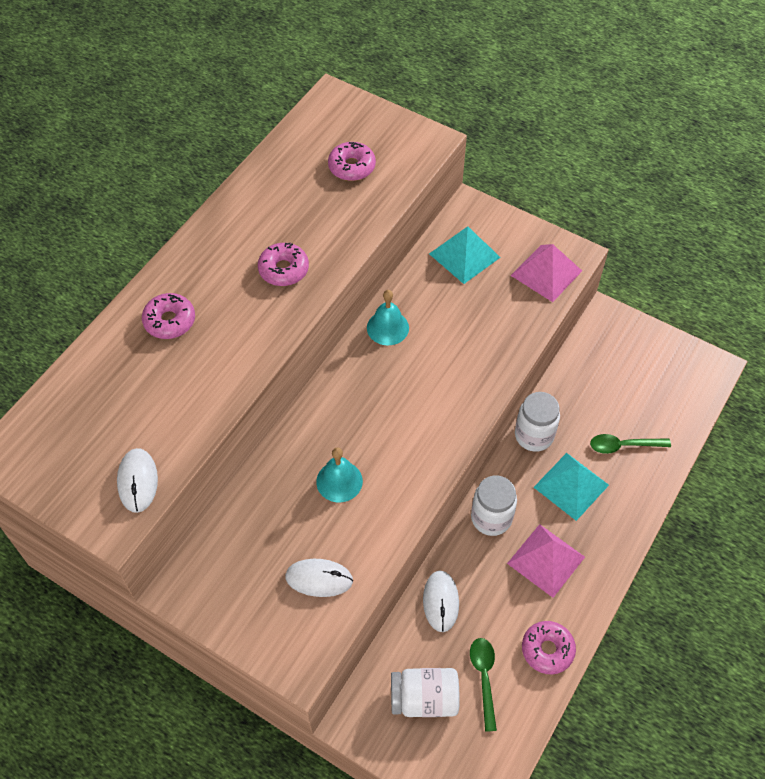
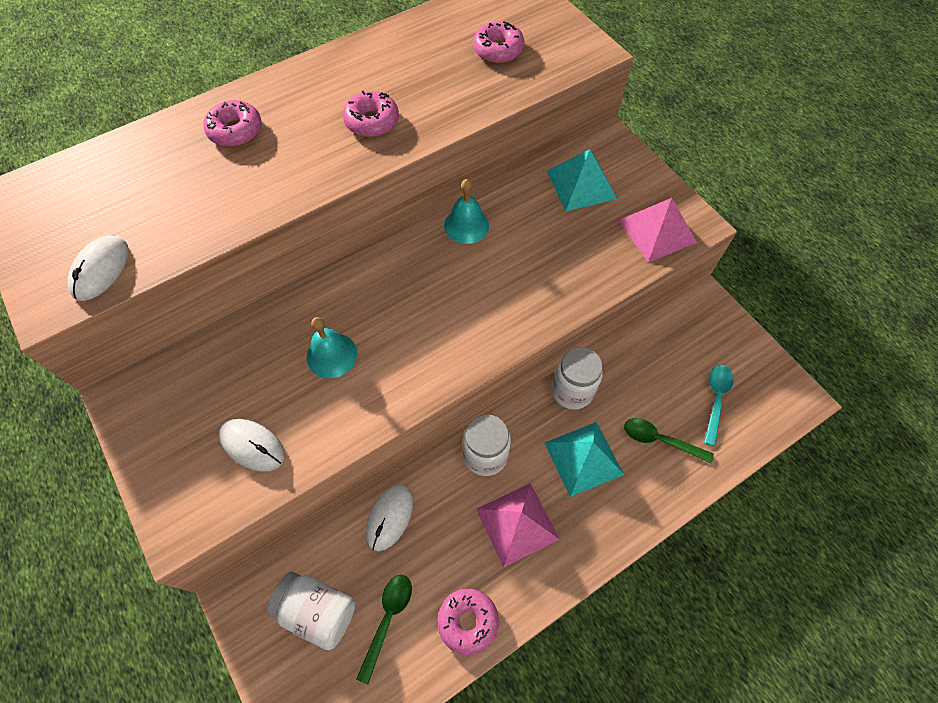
camera: 25 degrees right, 5 degrees up
(650, 395) = (716, 399): none -> turquoise spoon

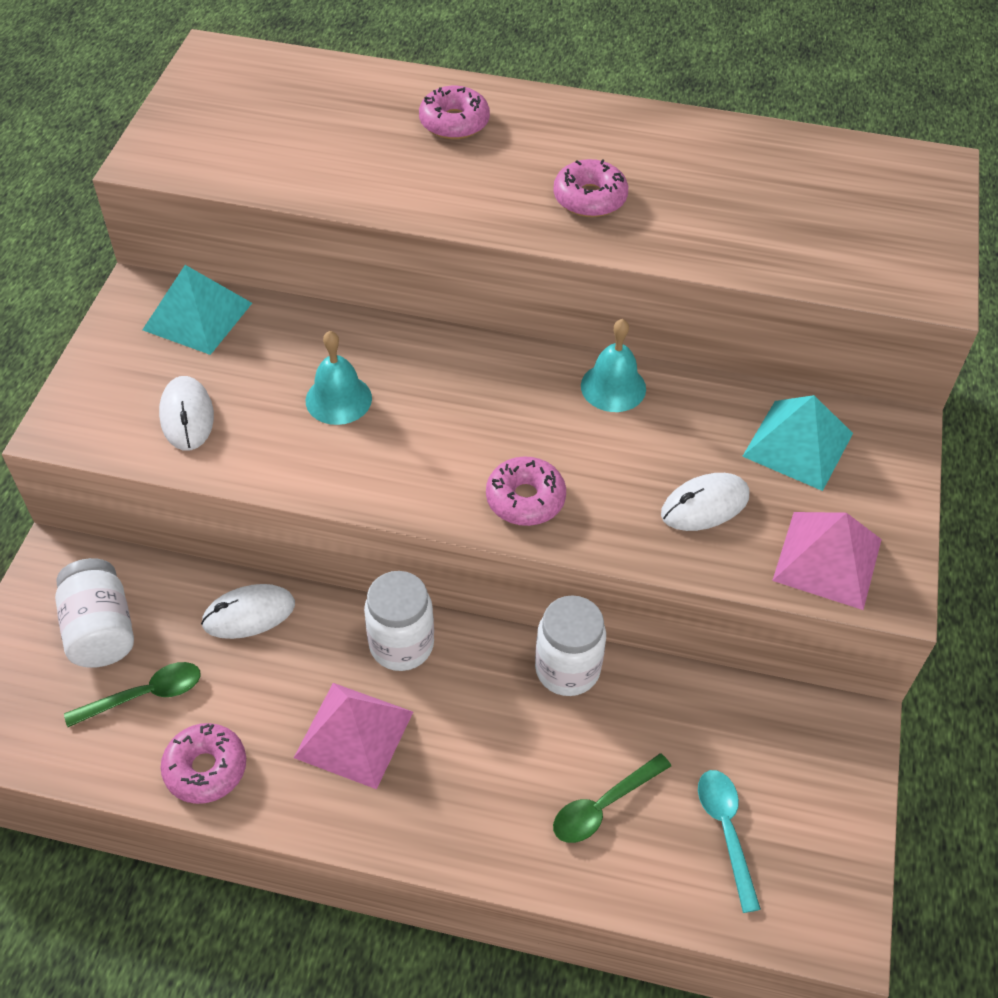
camera: 45 degrees right, 10 degrees down
(101, 270) = (213, 161): white mouse -> white mouse (705, 505)
(498, 50) = (816, 218): pink donut -> pink donut (525, 499)
(583, 458) = (496, 742): turquoise pyramid -> turquoise pyramid (198, 316)
(660, 440) = (603, 806): green spoon -> green spoon turned 105 degrees counterclockwise
(716, 399) = (726, 831): turquoise spoon -> turquoise spoon turned 75 degrees counterclockwise

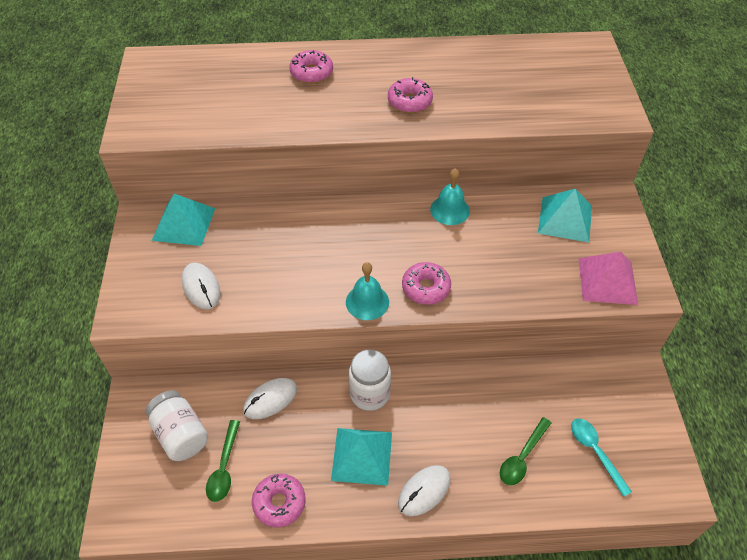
camera: 15 degrees left, 0 degrees up
(145, 695) = (224, 467): green spoon -> green spoon turned 135 degrees clockwise
(338, 399) = (291, 255): turquoise bell -> turquoise bell (367, 302)
(354, 734) = (362, 456): pink pyramid -> turquoise pyramid
(567, 669) = (471, 382): white jar -> none
(705, 505) = (528, 266): white mouse -> white mouse (424, 491)

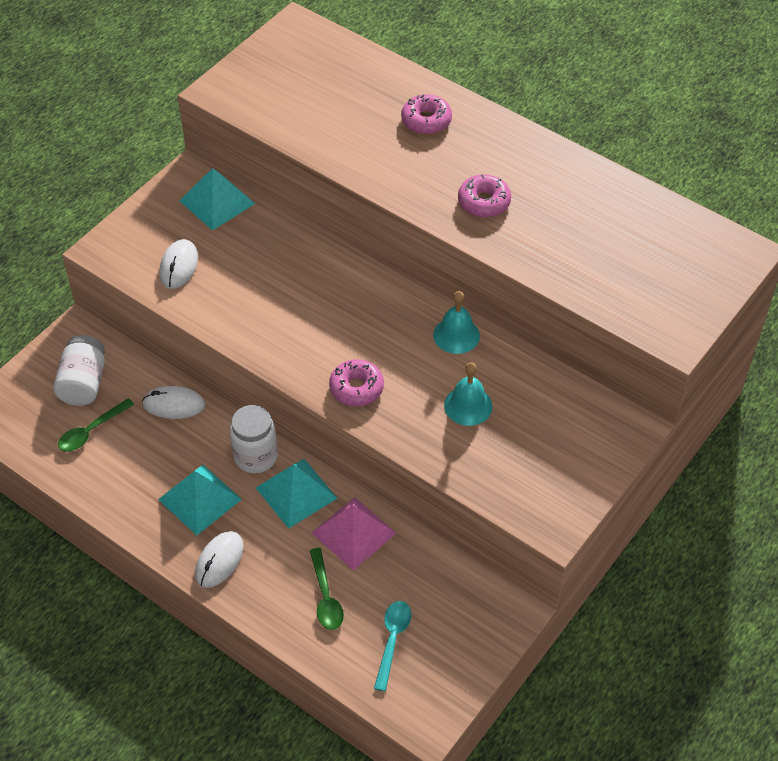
camera: 40 degrees right, 0 degrees up
(279, 503) = (105, 486): pink donut -> none
(367, 302) = (295, 366): turquoise bell -> turquoise bell (468, 405)
(424, 491) = (219, 561): white mouse -> white mouse turned 60 degrees counterclockwise
(522, 457) = (325, 597): green spoon -> green spoon turned 90 degrees counterclockwise
(565, 219) = (556, 414): turquoise pyramid -> turquoise pyramid (296, 493)
(607, 281) = (526, 493): pink pyramid -> pink pyramid (353, 532)

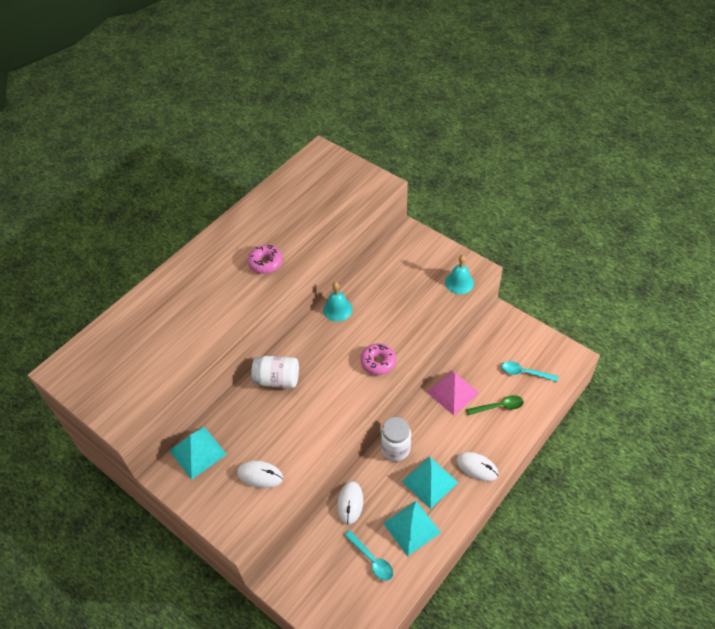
camera: 85 degrees left, 0 degrees up
(83, 383) = (327, 569): white jar -> white jar (277, 379)
(91, 431) = (372, 560): green spoon -> turquoise spoon
(296, 493) = (424, 424): turquoise pyramid -> turquoise pyramid (412, 527)
(426, 121) = (183, 291): pink donut -> none
(468, 405) = (393, 305): turquoise bell -> turquoise bell (459, 282)

